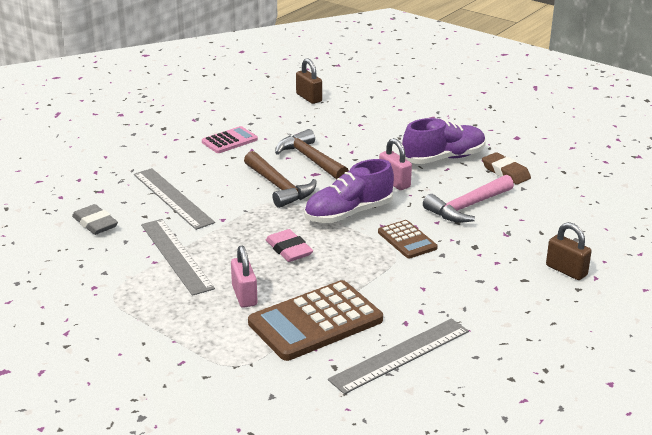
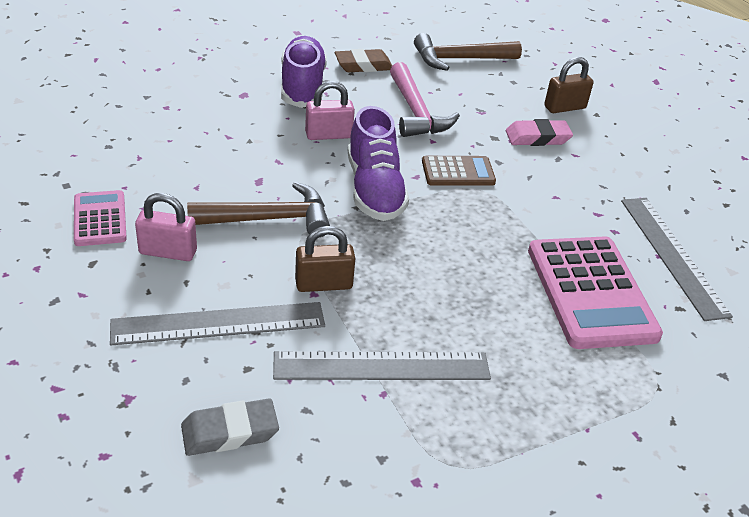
camera: 70 degrees left, 10 degrees up
(244, 296) = (512, 332): pink padlock -> pink padlock (168, 252)
(289, 249) = (427, 261): pink eraser -> pink eraser (537, 137)
(309, 98) = (50, 116): brown padlock -> brown padlock (323, 284)
(310, 159) = (220, 172): brown hammer -> brown hammer (459, 59)
(315, 322) = (591, 292): brown calculator -> pink calculator

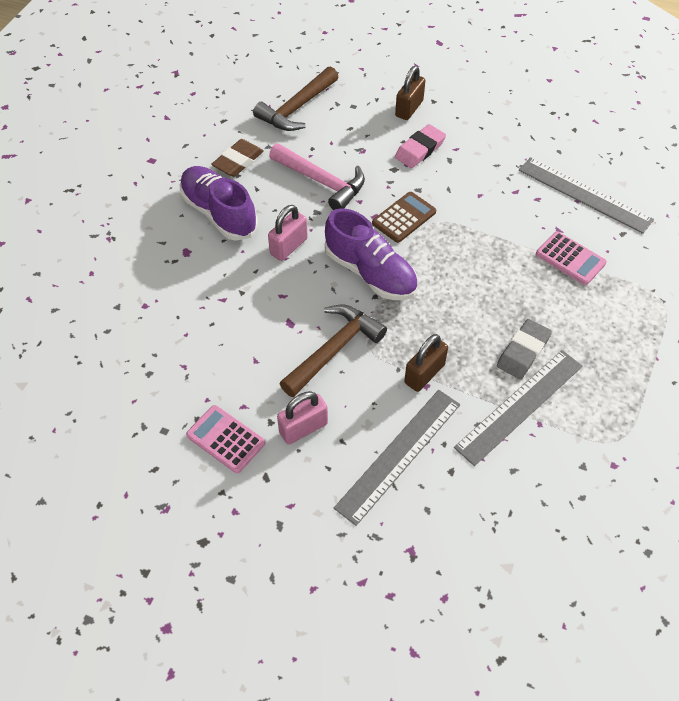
camera: 35 degrees left, 15 degrees up
(230, 432) = (491, 521): grey eraser -> grey eraser (523, 352)
(591, 292) = (570, 258): pink calculator -> pink calculator, size x0.54

